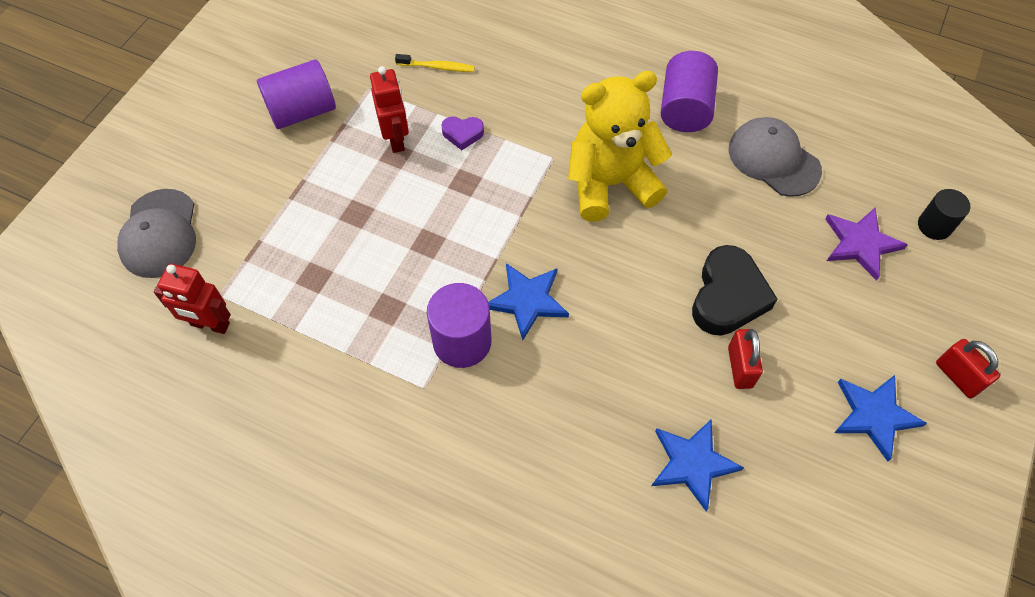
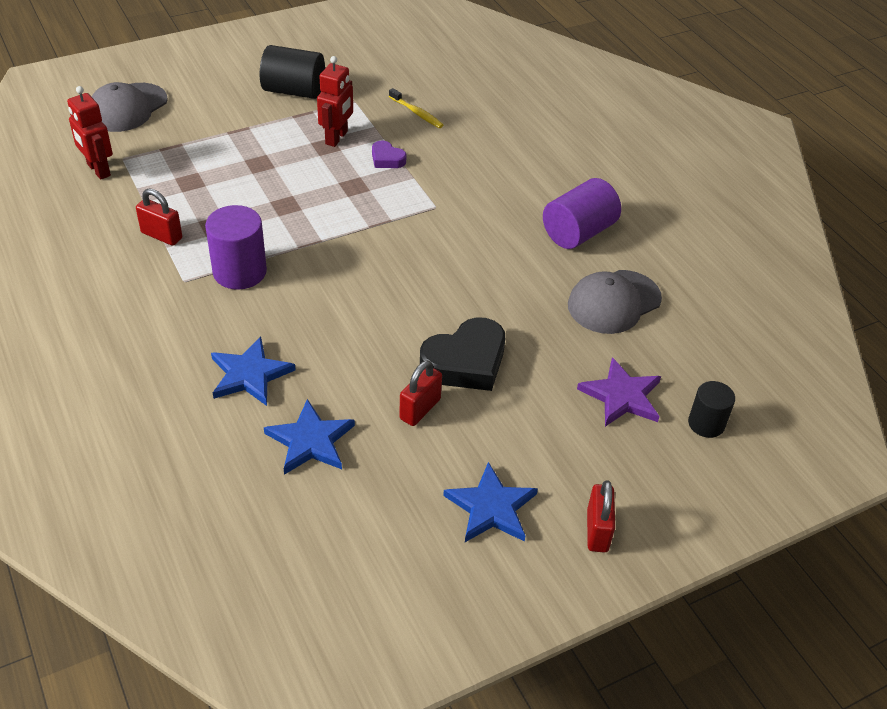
camera: 35 degrees right, 15 degrees down
(302, 111) = (294, 91): purple cylinder -> black cylinder
(351, 354) = (162, 235): none -> red padlock
(527, 300) = (313, 276): blue star -> blue star (250, 374)
(610, 184) = (460, 245): yellow teddy bear -> none
(773, 159) = (614, 302): grey cap -> grey cap turned 120 degrees counterclockwise

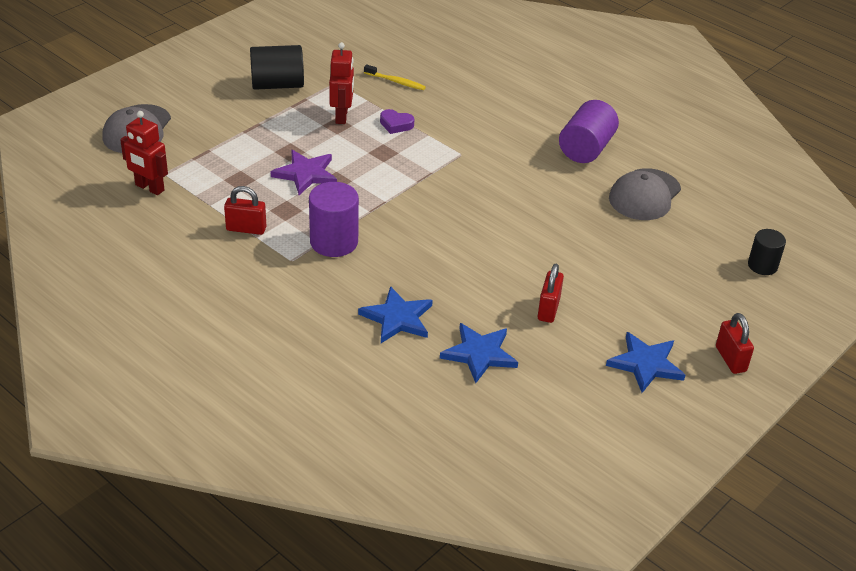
camera: 20 degrees left, 5 degrees down
(465, 362) = (561, 266): black heart -> none
(621, 396) = (691, 261): purple star -> purple star (306, 174)

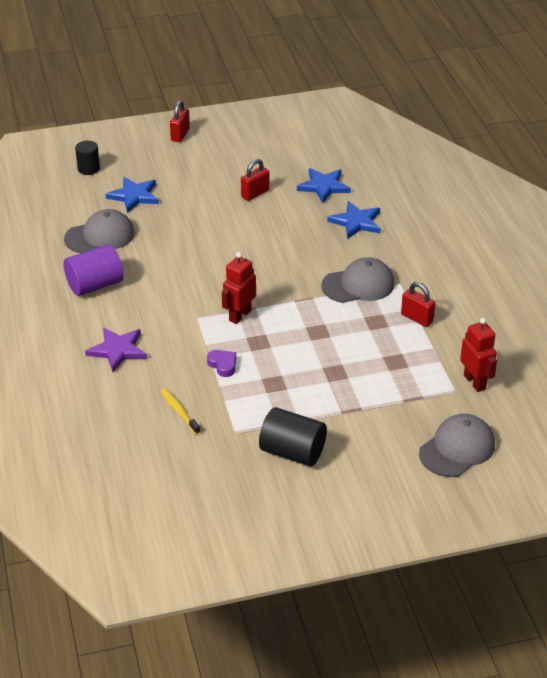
camera: 145 degrees left, 0 degrees up
(306, 174) = (337, 347): purple star -> purple star (118, 350)
(334, 242) = (358, 285): purple cylinder -> grey cap
(342, 116) = (262, 392): red robot -> red robot (239, 315)
(646, 364) = (231, 149): blue star -> blue star (134, 196)

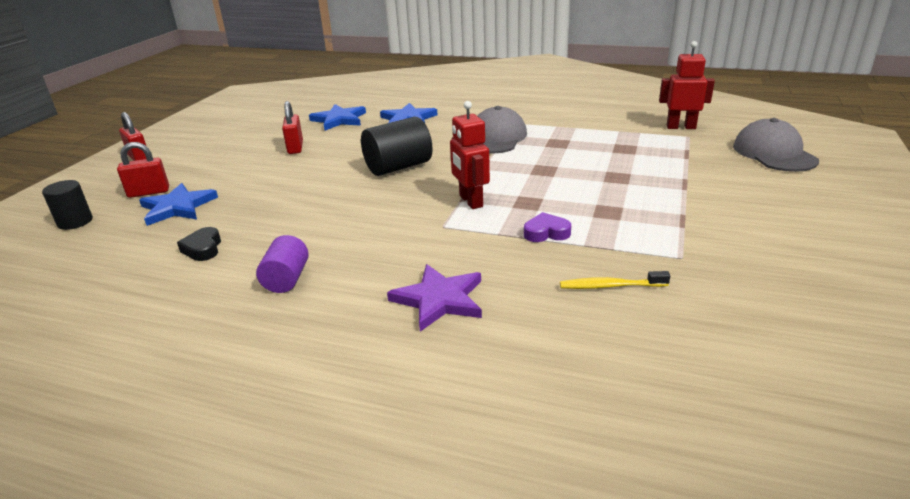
camera: 55 degrees left, 10 degrees down
(95, 285) = (286, 279): purple cylinder -> purple cylinder, size x0.62
(100, 236) = (203, 248): grey cap -> black heart
(292, 452) = (739, 231): black cylinder -> black cylinder (398, 167)
(417, 318) = (570, 127): red padlock -> red padlock (148, 192)

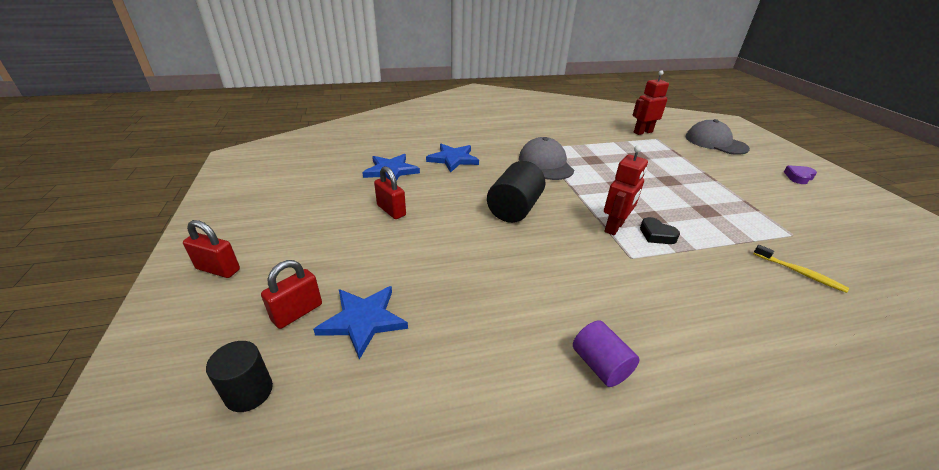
camera: 35 degrees left, 5 degrees up
(203, 248) = (468, 363): black heart -> black heart (656, 235)
(439, 299) = (734, 331): purple star -> none
(470, 201) = (614, 227): red robot -> red robot turned 90 degrees counterclockwise
(546, 233) = (701, 240): purple heart -> purple heart (798, 177)
(611, 286) = (799, 272): yellow toothbrush -> yellow toothbrush turned 105 degrees counterclockwise

